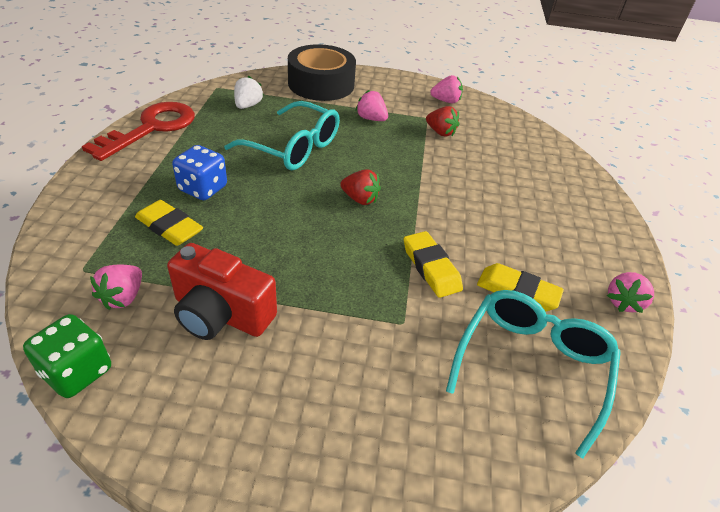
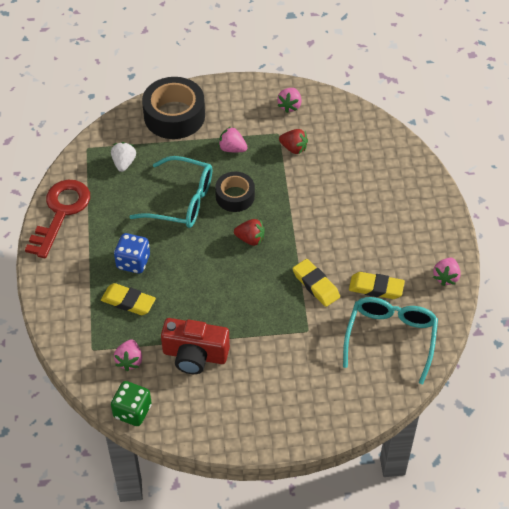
camera: 10 degrees left, 10 degrees up
(357, 157) = (235, 196): none -> black tape
(446, 101) = (290, 106): pink strawberry -> pink strawberry turned 120 degrees clockwise

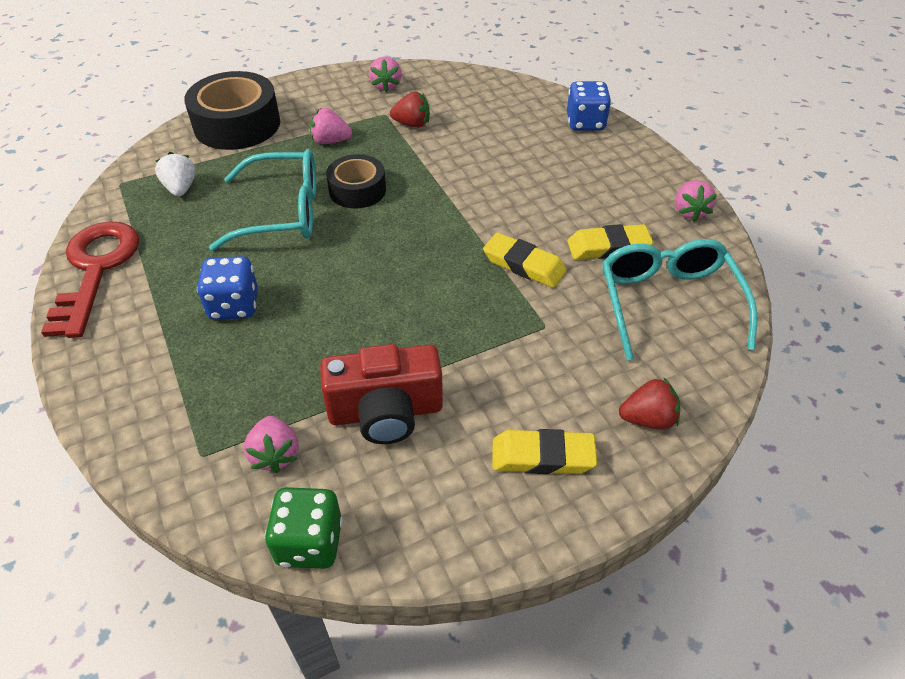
camera: 20 degrees left, 5 degrees down
(128, 302) = (243, 363): yellow eraser -> yellow eraser (542, 456)
(250, 239) = (402, 233): red strawberry -> red strawberry (648, 419)
(417, 181) = (585, 123): none -> blue dice

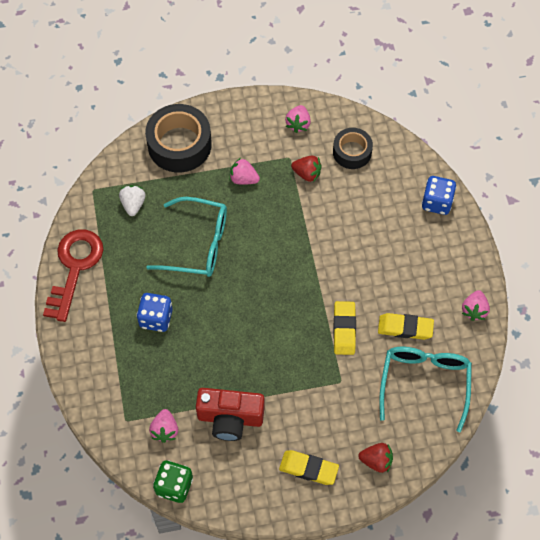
camera: 15 degrees right, 15 degrees up
(357, 190) = (252, 234): black tape -> black tape (352, 152)
(524, 265) = (344, 329): yellow eraser -> yellow eraser turned 45 degrees clockwise

